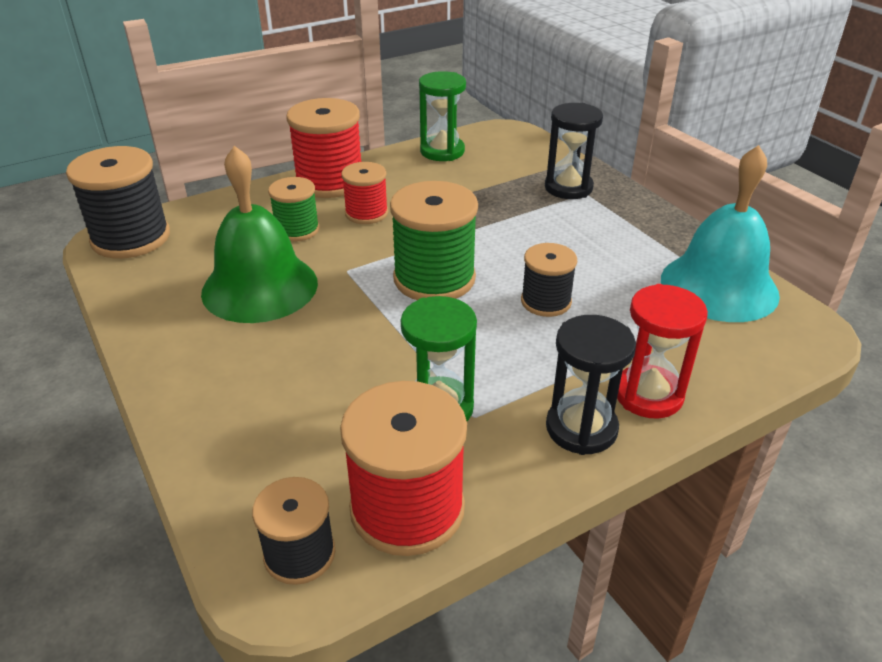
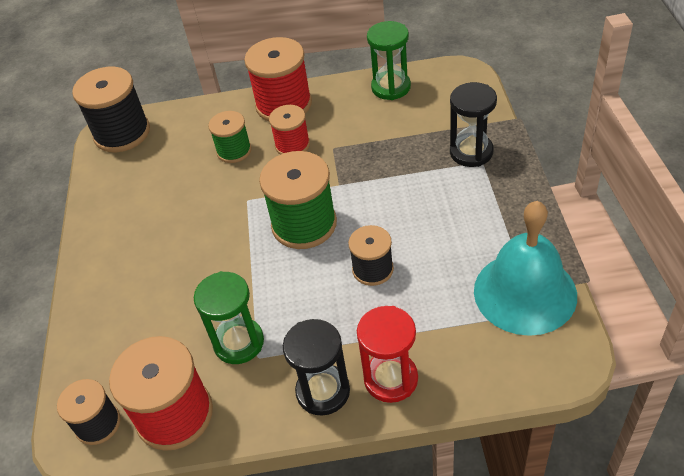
camera: 30 degrees right, 10 degrees up
(260, 287) = (181, 201): green bell -> none

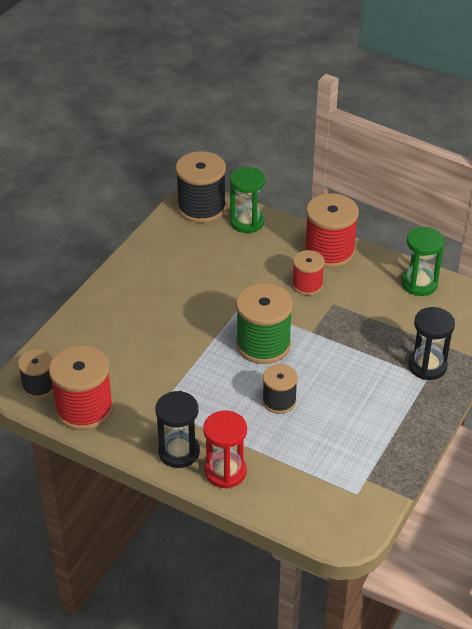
camera: 30 degrees right, 5 degrees down
(234, 151) = (264, 265): green spool -> none
(239, 342) = (156, 392): green hourglass -> green hourglass (247, 222)
(525, 292) = (362, 478): turquoise bell -> none

